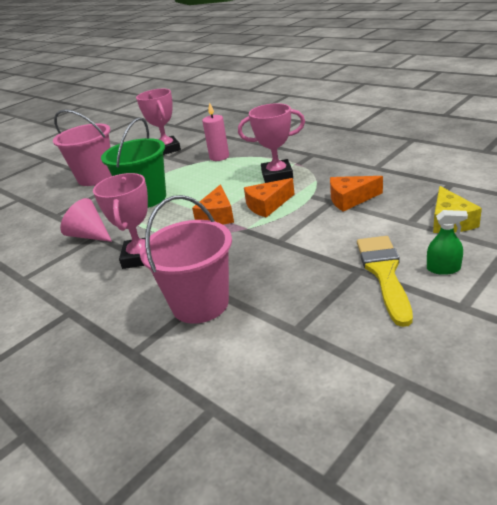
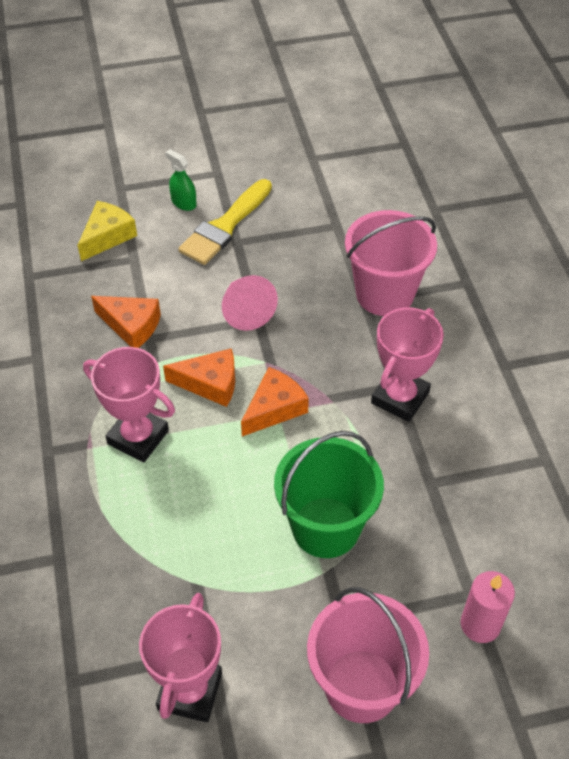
camera: 150 degrees left, 20 degrees up
(89, 235) = (439, 491): pink cone -> pink cone (246, 311)
(219, 157) = (147, 566): pink candle -> pink candle (480, 624)

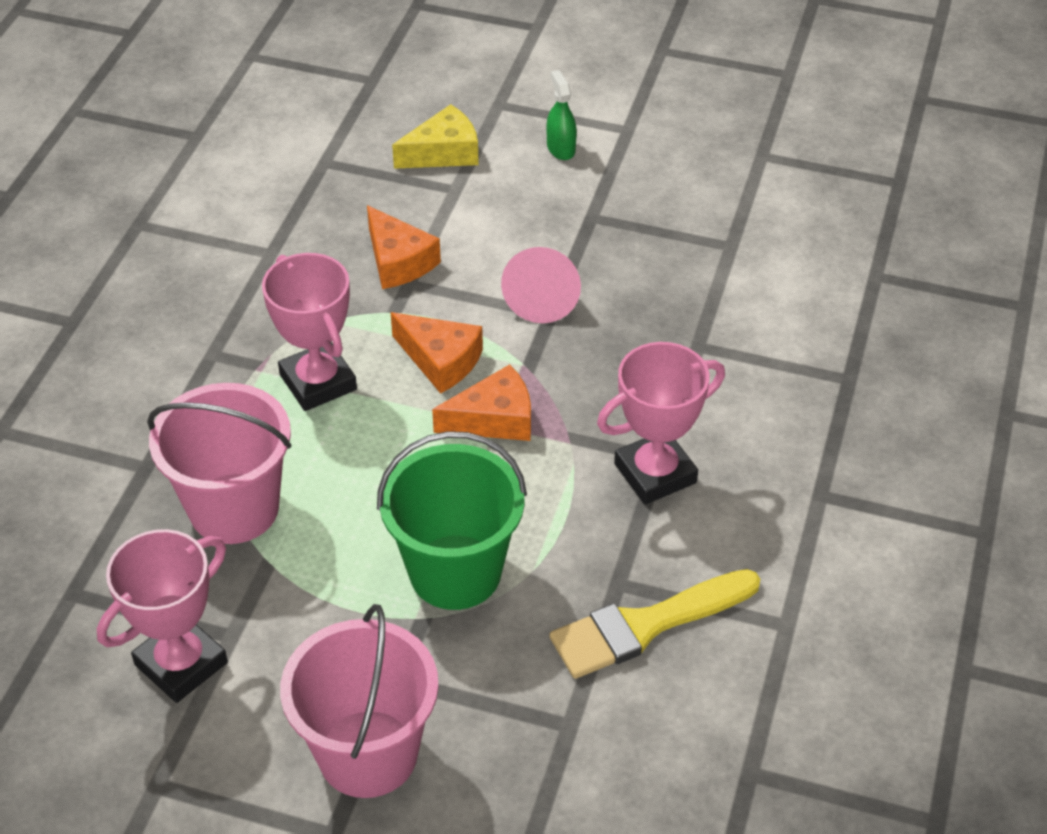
camera: 30 degrees right, 5 degrees down
(225, 226) = (590, 194): yellow brush -> yellow brush (645, 625)
(384, 294) = (730, 348): pink bucket -> pink bucket (234, 508)
(480, 624) = (555, 762): pink candle -> none

